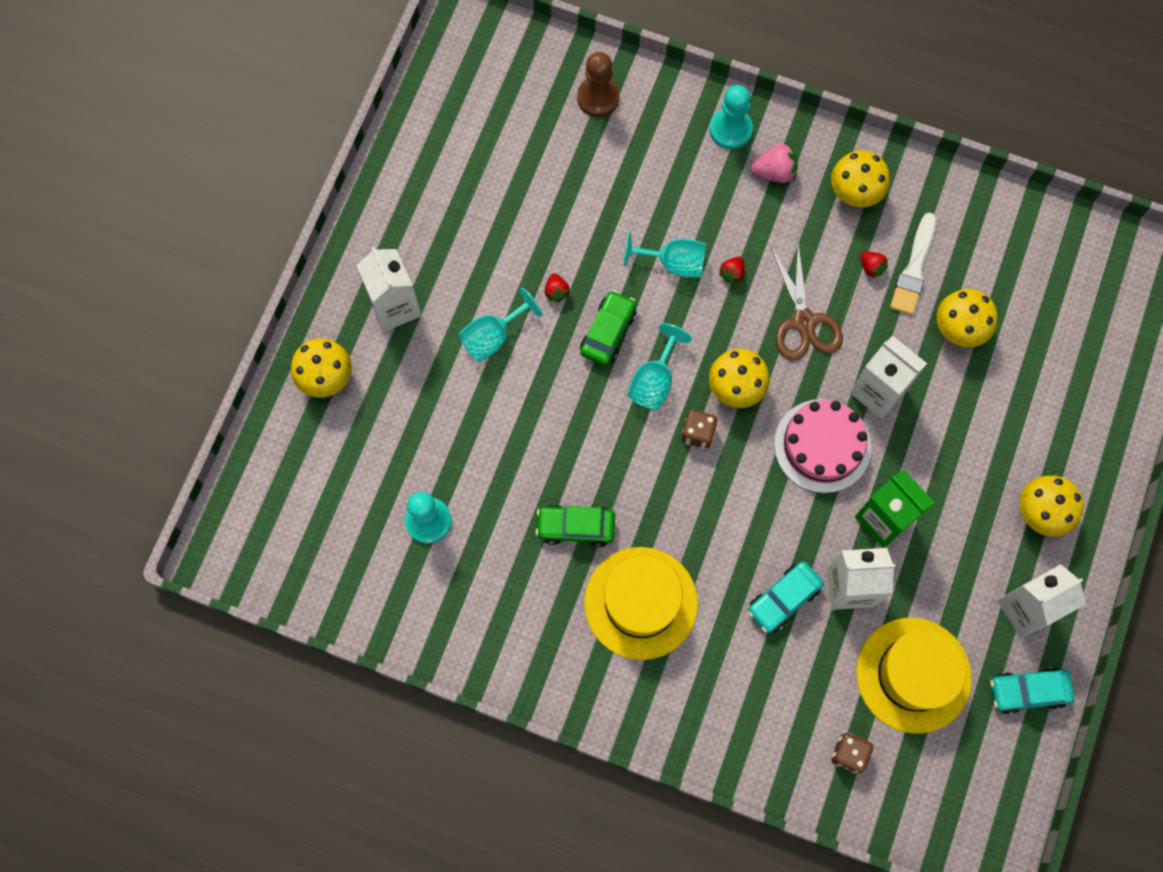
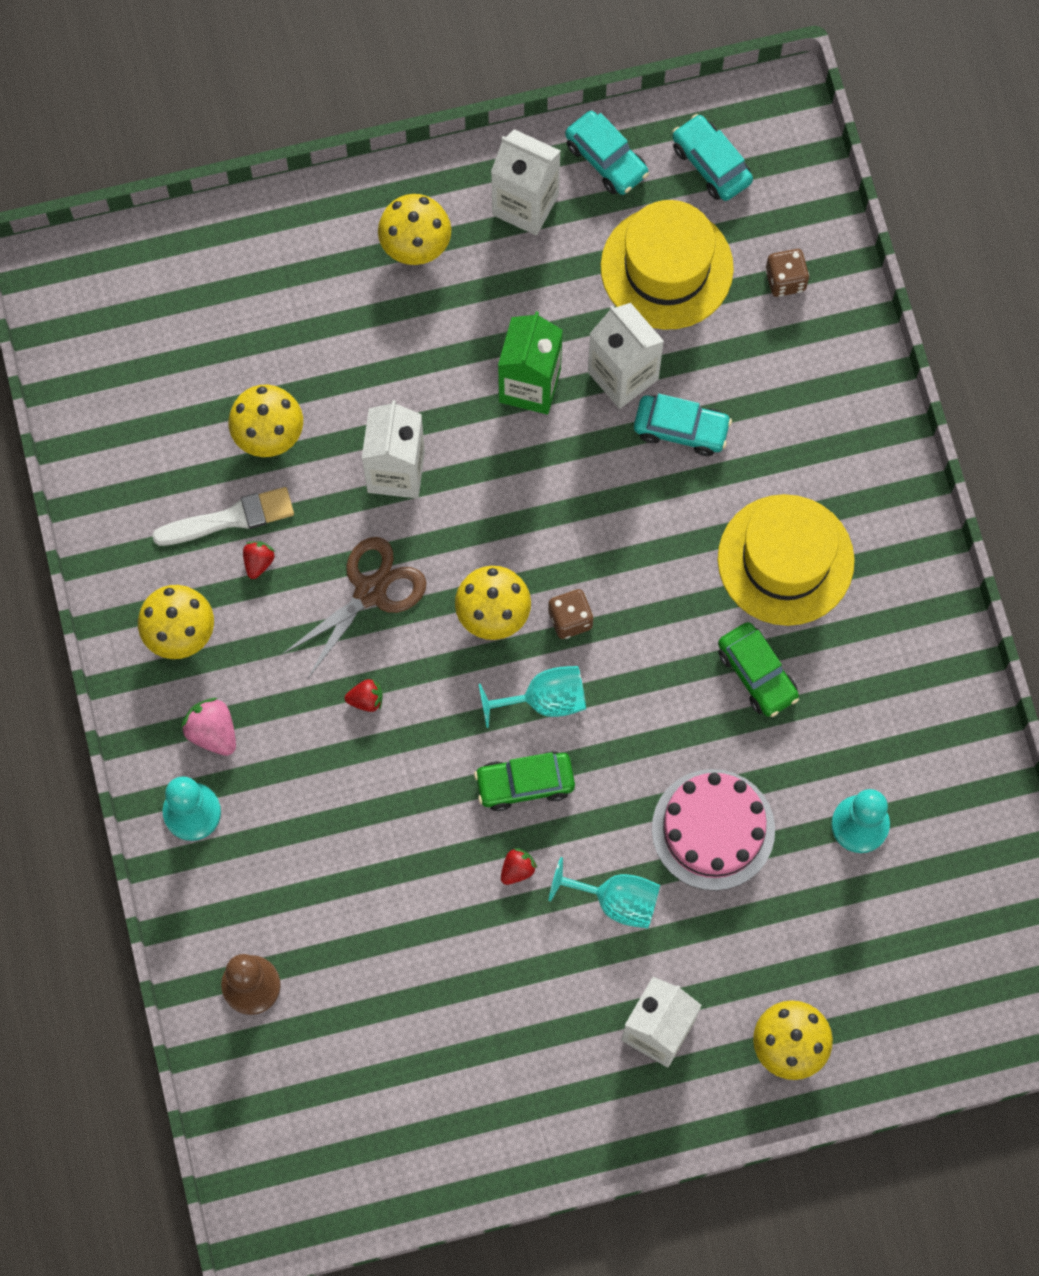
camera: 125 degrees left, 0 degrees up
(673, 263) = (397, 768): turquoise goblet -> none
(822, 446) = (495, 490): pink cake -> pink cake (713, 829)
(976, 765) = (711, 164): none -> turquoise car

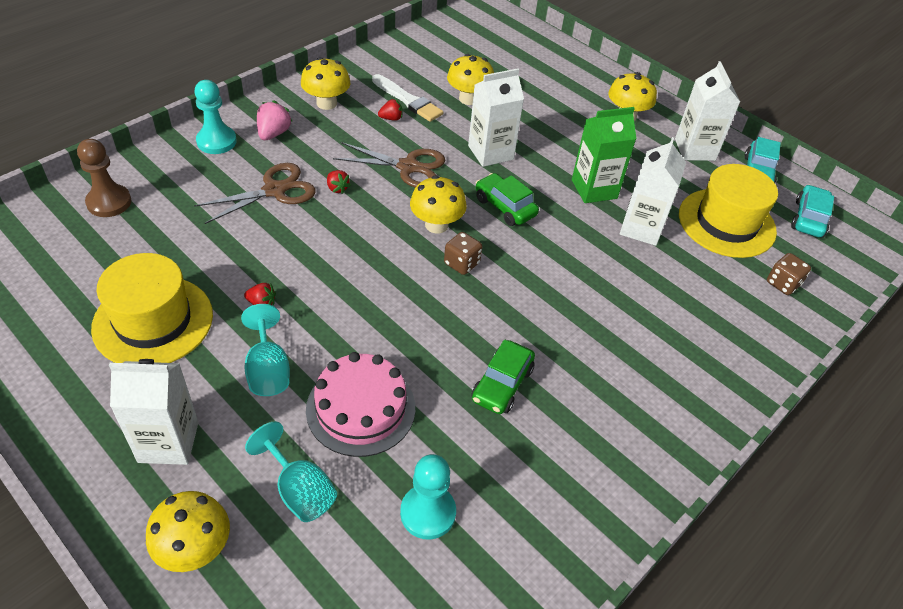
camera: 55 degrees right, 25 degrees down
(331, 777) = (275, 190): none -> brown scissors
(525, 783) = (329, 284): green car -> green car (505, 207)
(544, 700) = (396, 271): turquoise goblet -> turquoise goblet (299, 490)
(681, 429) = (635, 270): turquoise car -> none
(785, 560) = (599, 365): yellow hat -> yellow hat (153, 321)

